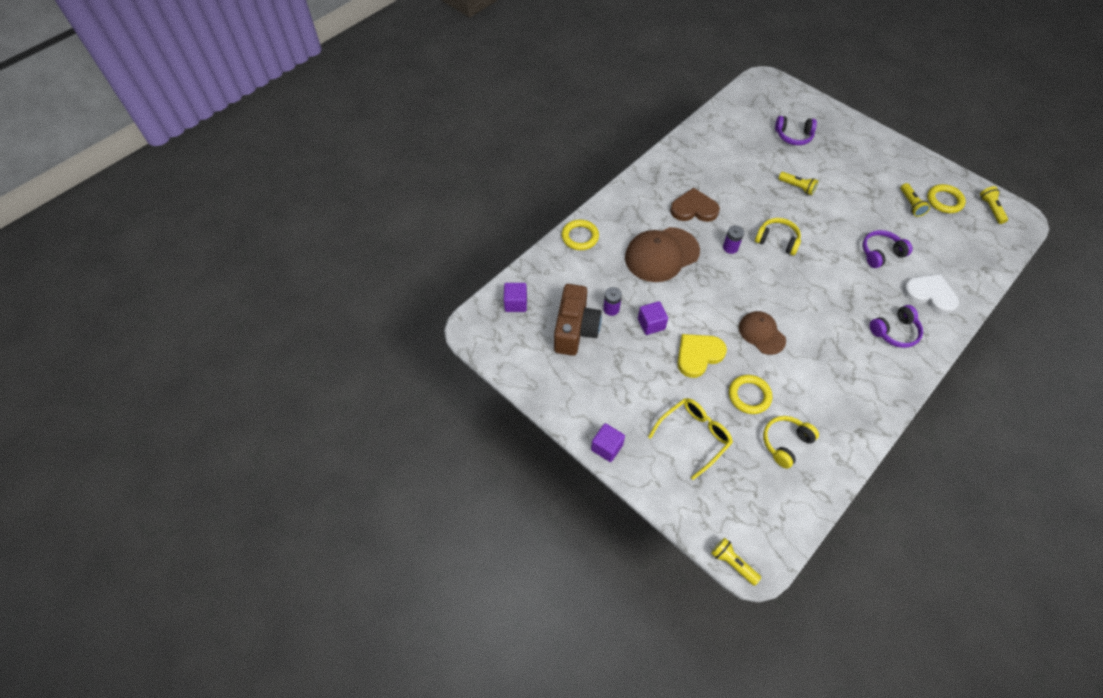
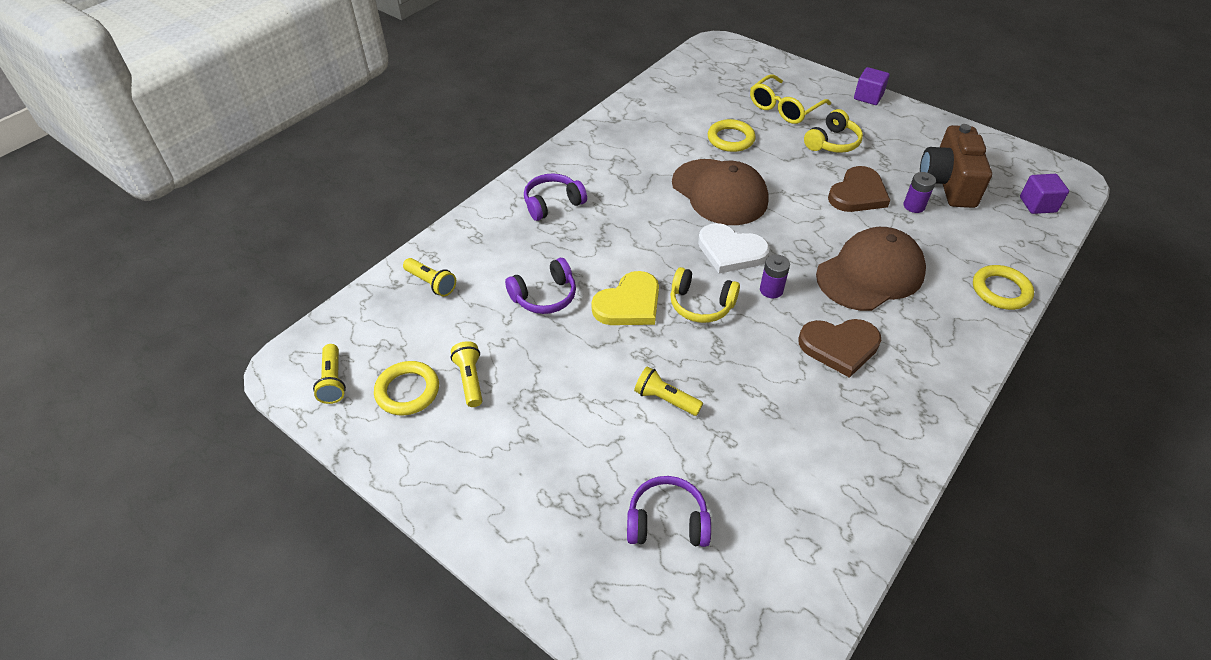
camera: 175 degrees right, 10 degrees down
(651, 324) = (858, 194): purple cube -> brown heart
(698, 355) = (793, 168): yellow heart -> yellow heart (629, 304)
(732, 563) = (737, 43): yellow flashlight -> yellow flashlight (431, 283)
(761, 333) = (719, 192): brown cap -> brown cap, size x1.65
(785, 443) = (691, 108): yellow headphones -> yellow headphones (832, 142)
(930, 294) = (491, 247): white heart -> white heart (731, 251)

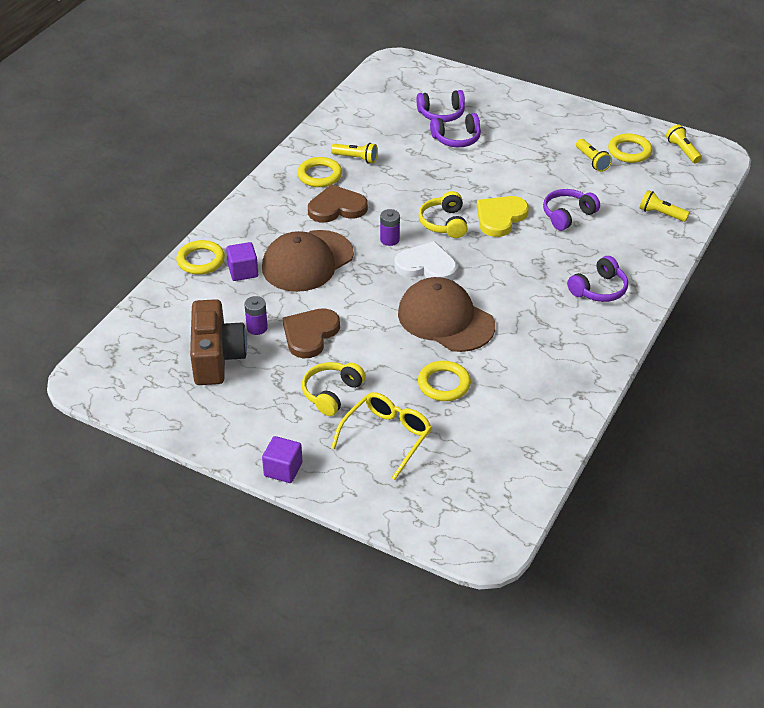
camera: 170 degrees right, 5 degrees down
(653, 456) = (456, 139): none -> purple headphones
(665, 399) = (456, 165): yellow flashlight -> yellow flashlight (356, 158)
(701, 304) = (444, 223): yellow headphones -> yellow headphones turned 105 degrees counterclockwise
(868, 408) = (319, 175): none -> yellow ring
(1037, 204) = (134, 344): purple cube -> purple cube (243, 271)

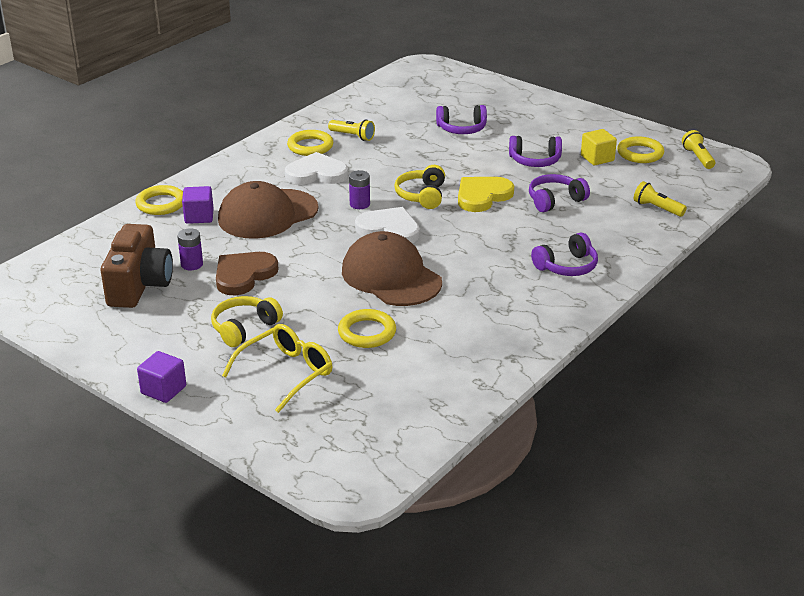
camera: 10 degrees right, 10 degrees down
(337, 207) = (316, 173): brown heart -> white heart
(441, 114) = (454, 108): purple headphones -> purple headphones (535, 161)
(592, 161) = (597, 158): yellow flashlight -> yellow cube

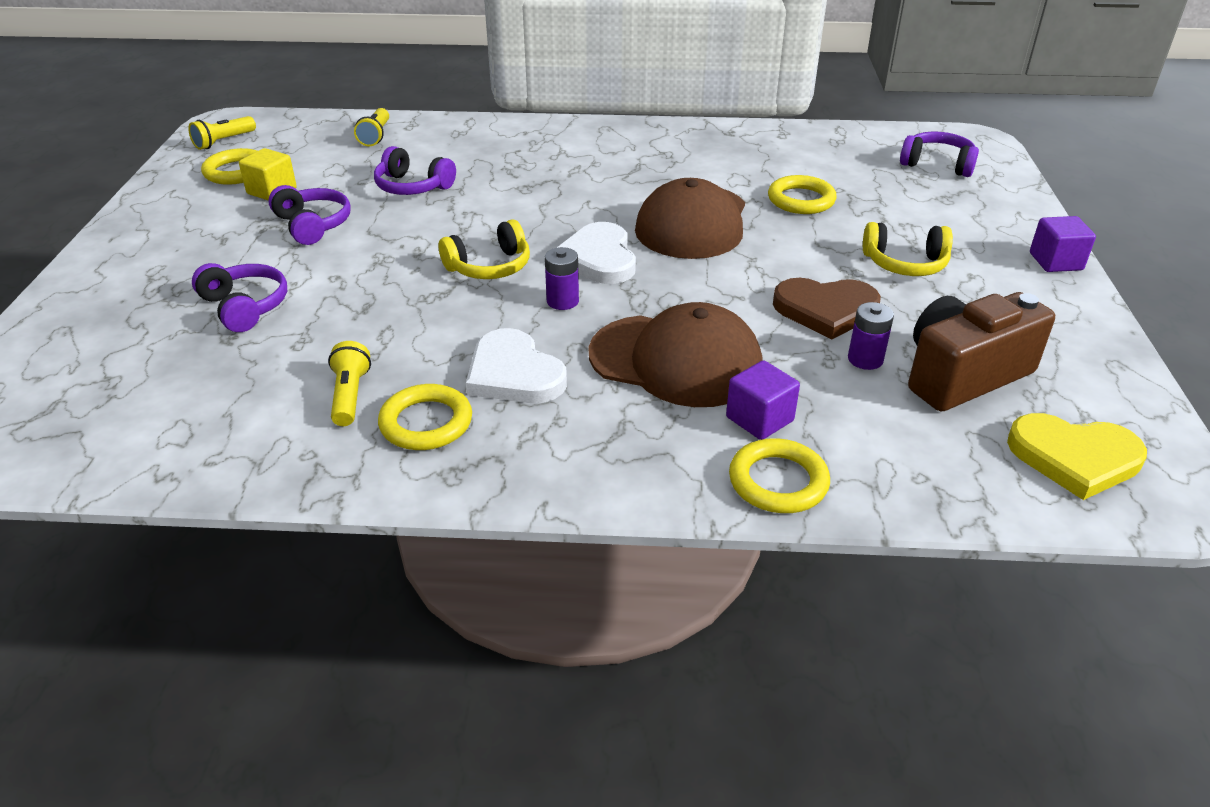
camera: 125 degrees left, 5 degrees up
(286, 373) = (920, 213): yellow glasses -> none
(482, 196) = (447, 229): yellow heart -> yellow heart (1074, 458)
(567, 266) = (550, 147): purple headphones -> purple headphones (937, 164)

